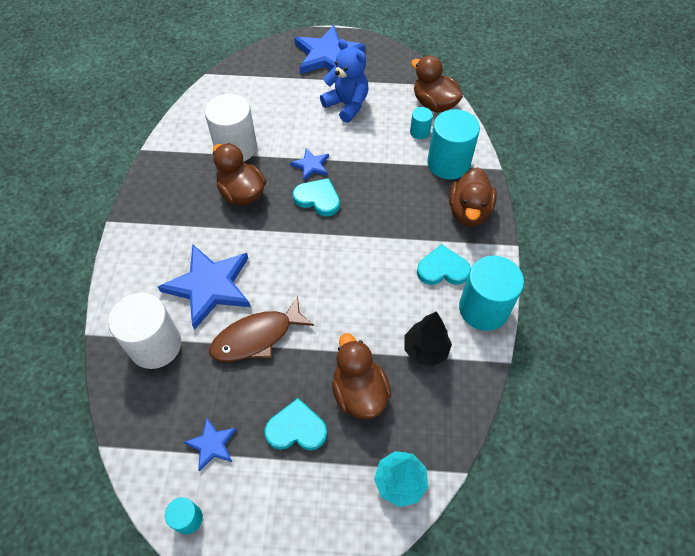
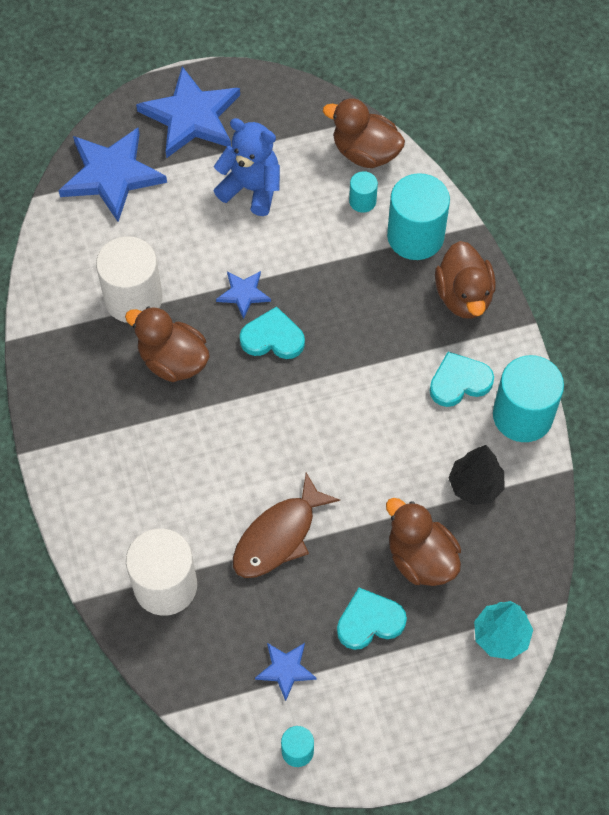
camera: 20 degrees left, 5 degrees up
(209, 286) = (193, 494): blue star -> blue star (111, 175)

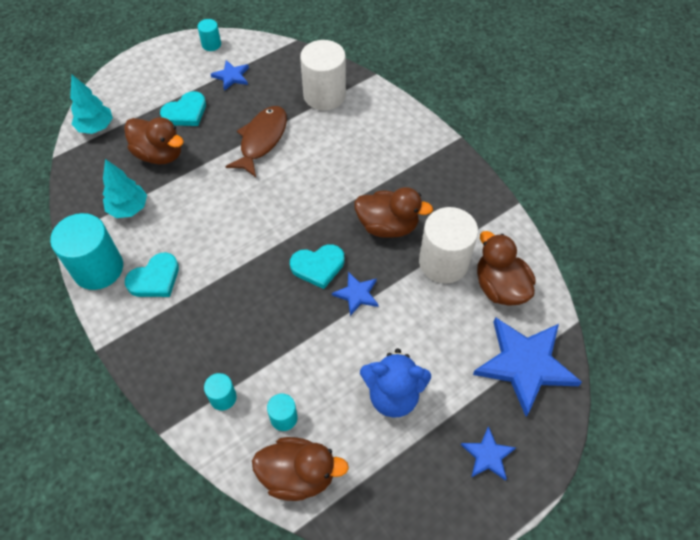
camera: 160 degrees right, 5 degrees down
(191, 116) = (488, 455): blue star -> blue star, size x0.49
(415, 236) = (223, 397): turquoise cylinder -> turquoise cylinder, size x0.48
(463, 296) = (165, 353): brown duck -> brown duck (500, 287)
(475, 486) = (129, 208): black tree -> turquoise tree

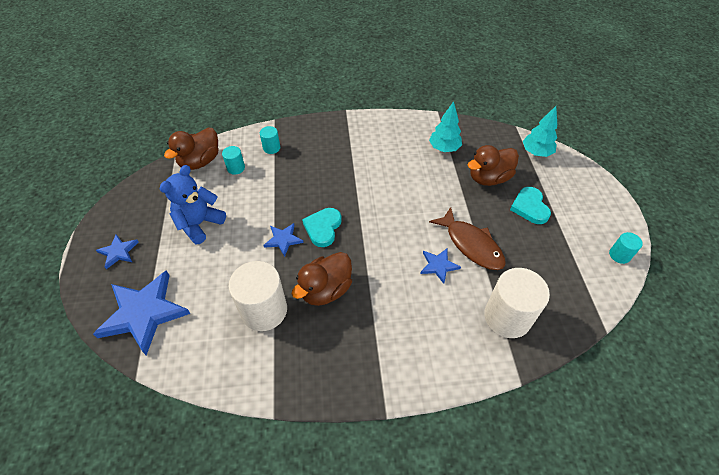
camera: 120 degrees right, 5 degrees down
(98, 268) = (402, 123): turquoise cylinder -> none
(155, 279) = (376, 144): turquoise heart -> none
(231, 76) = (565, 254): blue star -> blue star (438, 265)
(500, 287) = (211, 338): brown duck -> none

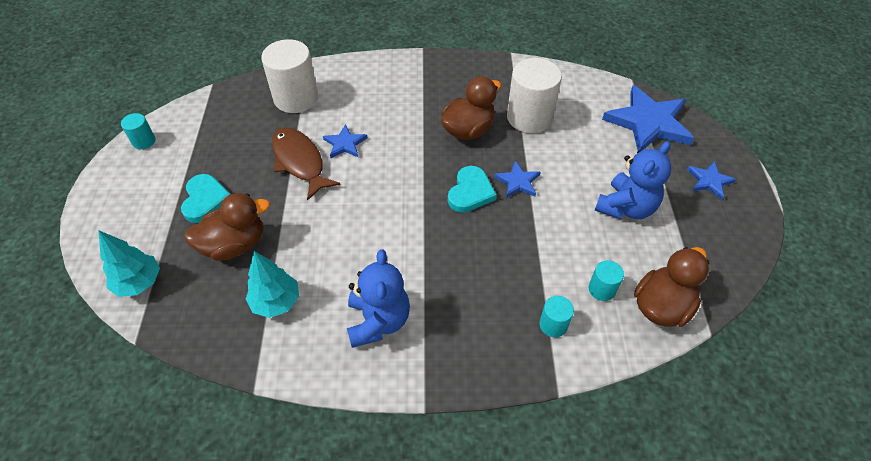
camera: 175 degrees left, 0 degrees up
(378, 143) = (378, 321): none -> blue teddy bear

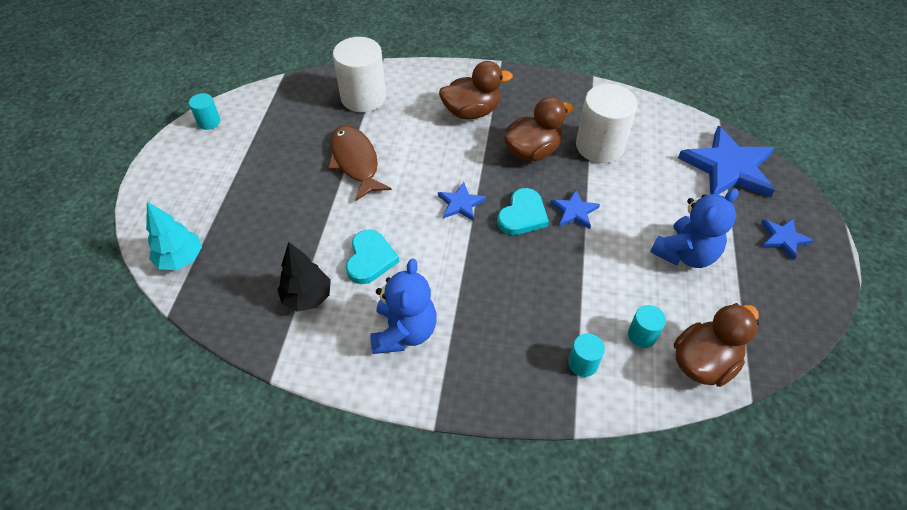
camera: 10 degrees right, 0 degrees up
(205, 200) = (257, 187): turquoise heart -> turquoise heart (370, 259)
(234, 245) = (277, 235): brown duck -> brown duck (471, 112)
(276, 302) = (307, 297): turquoise tree -> black tree
(345, 144) = (404, 149): blue star -> blue star (460, 204)

